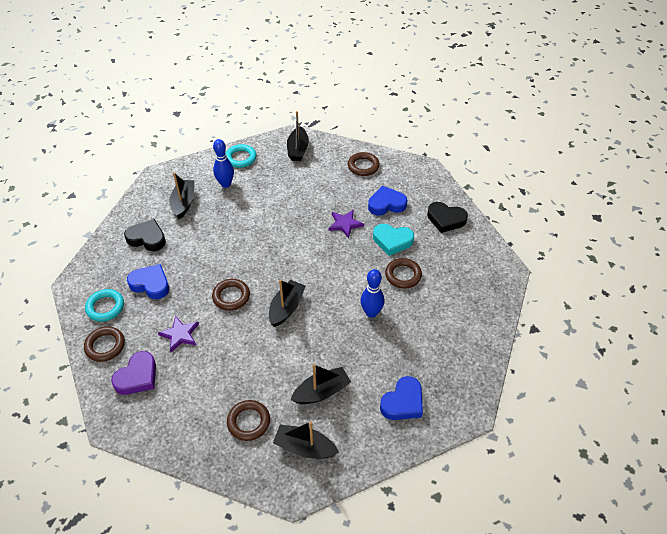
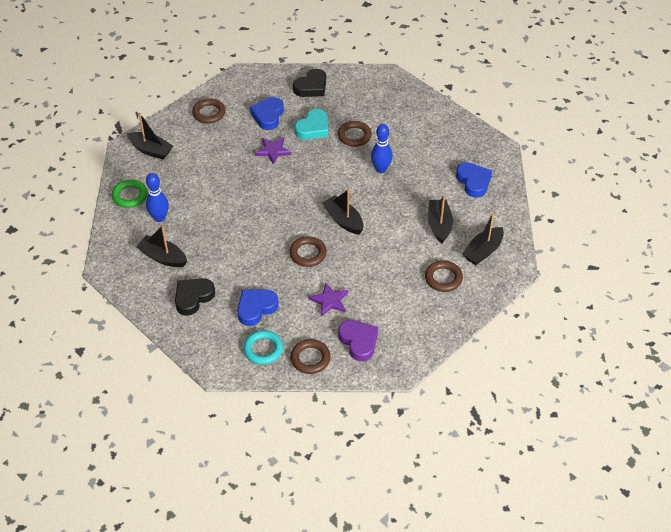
camera: 65 degrees left, 0 degrees up
(241, 158) = (130, 196): turquoise ring -> green ring

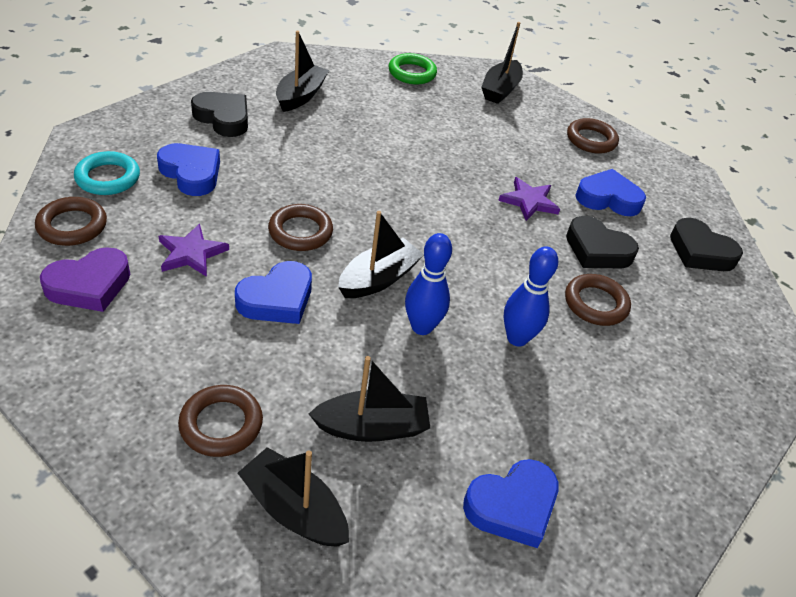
camera: 80 degrees right, 5 degrees down
(159, 218) = (373, 94): blue bowling pin -> blue bowling pin (422, 327)
(313, 128) = (597, 250): turquoise heart -> black heart
(362, 262) = (277, 299): none -> blue heart

